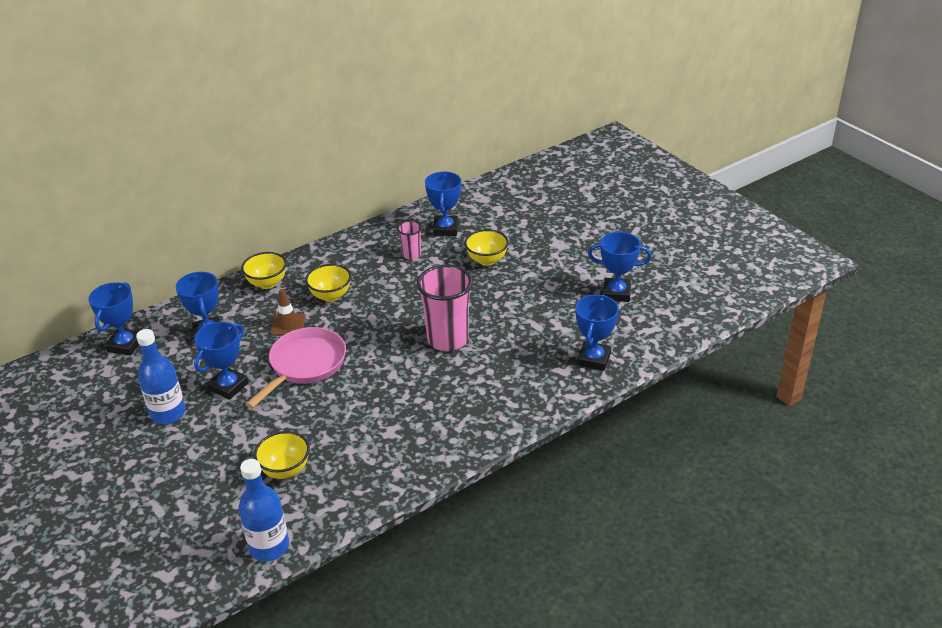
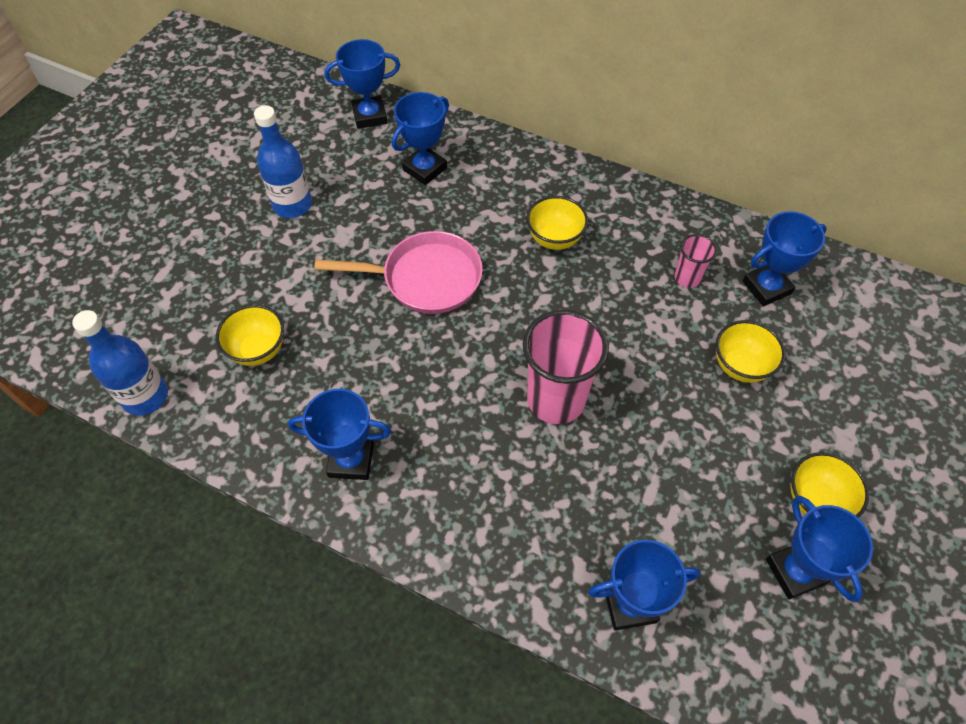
camera: 60 degrees right, 20 degrees up
(228, 386) = (356, 231): blue trophy -> blue trophy (351, 460)
(267, 283) = (536, 171): yellow bowl -> yellow bowl (815, 500)
(288, 325) = (481, 227): brown traffic cone -> none

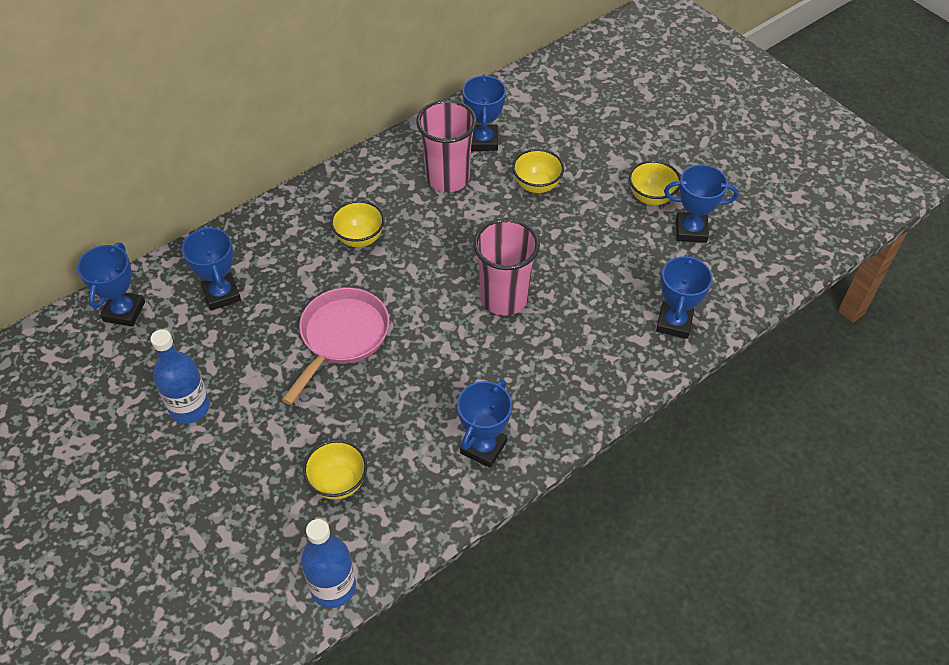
camera: 65 degrees left, 5 degrees down
(687, 278) = (447, 178): pink cup -> pink cup, size x2.00

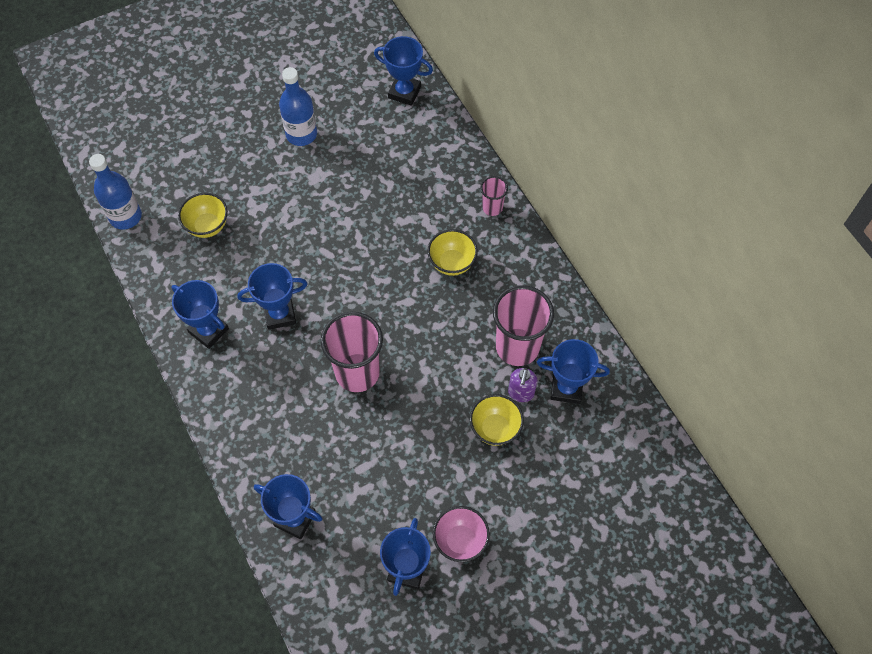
camera: 100 degrees right, 10 degrees up
(221, 294) = (408, 157): blue trophy -> blue trophy (279, 314)
(286, 214) = (492, 208): none -> pink cup
(342, 337) = (344, 240): pink pan -> none
(496, 171) = (521, 393): none -> purple soap dispenser
(651, 197) = (460, 540): yellow bowl -> pink bowl

